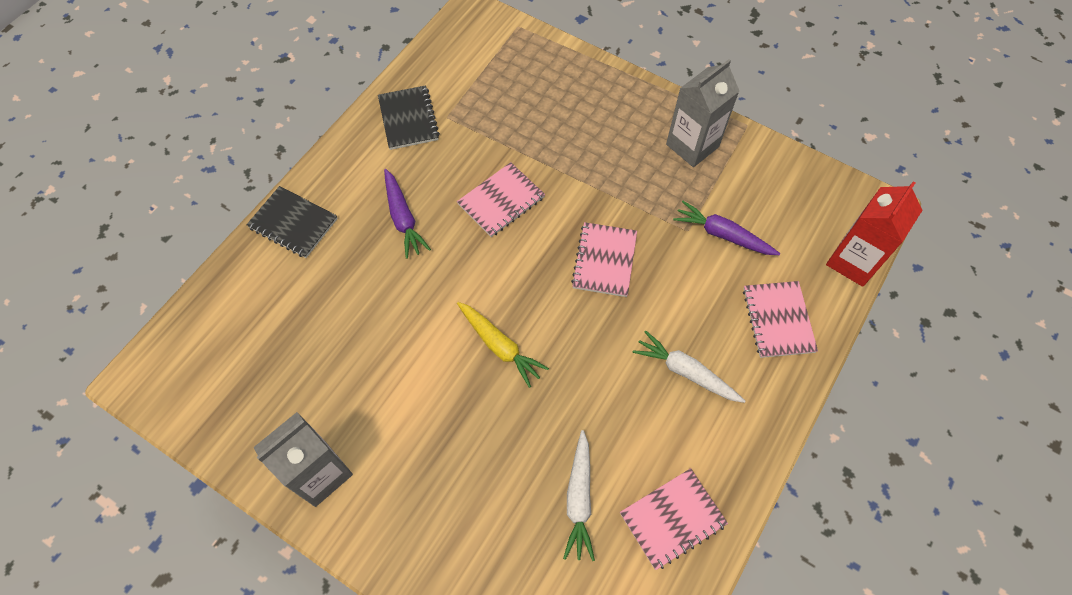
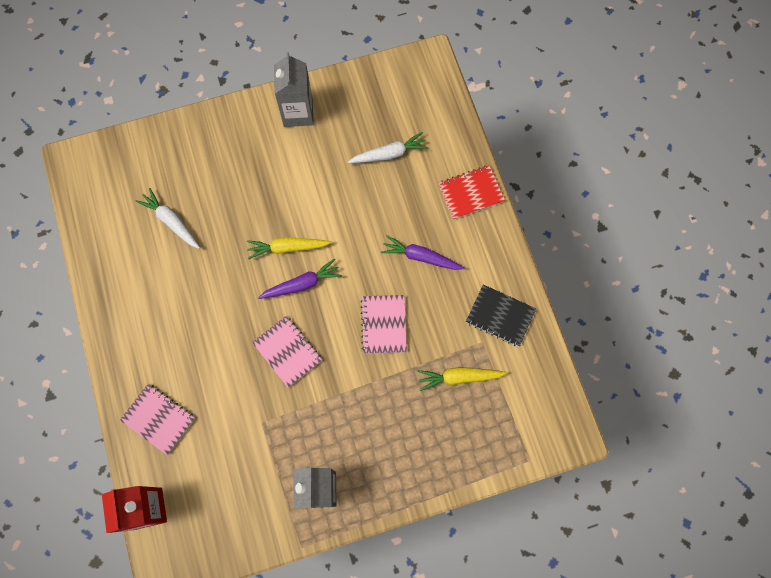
camera: 130 degrees right, 10 degrees up
(293, 223) = (470, 193): black notebook -> red notebook
(495, 112) = (459, 377): none -> yellow carrot
(672, 519) = (119, 257): pink notebook -> none
(686, 372) = (180, 335): white carrot -> white carrot (389, 154)
(723, 235) = (239, 442): purple carrot -> purple carrot (302, 284)

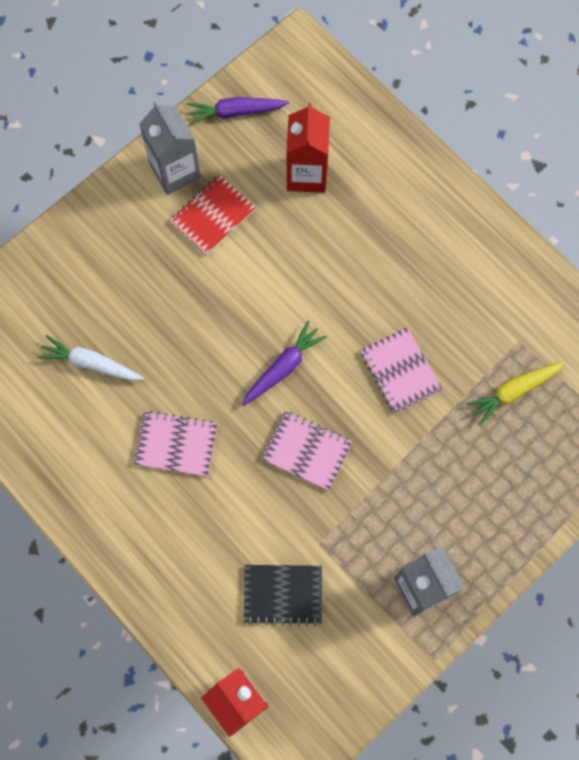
camera: 25 degrees left, 0 degrees up
(158, 419) = (197, 596): pink notebook -> pink notebook (176, 444)
(288, 248) = (245, 333): yellow carrot -> none
(389, 154) = (307, 174): white carrot -> red carton
(421, 257) = (403, 276): purple carrot -> purple carrot (235, 112)
(470, 193) = (422, 179): red notebook -> red notebook (212, 216)
(500, 316) = (524, 303): black notebook -> black notebook (283, 594)

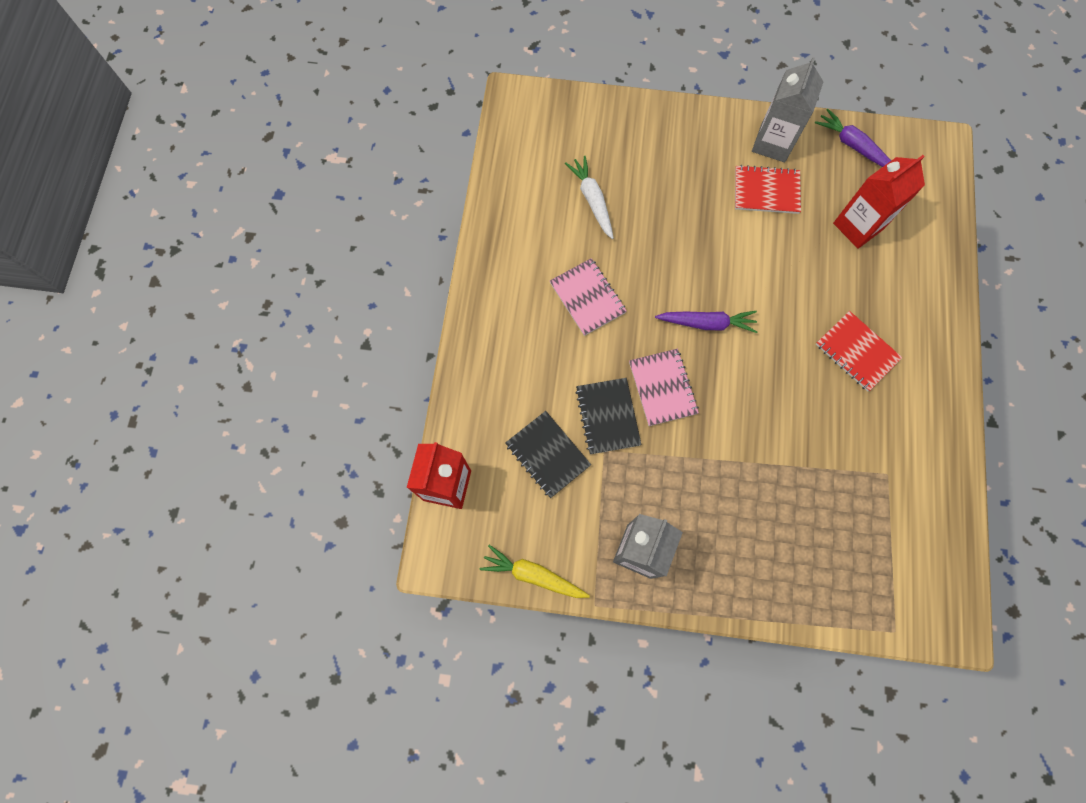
camera: 50 degrees right, 0 degrees up
(292, 517) = (607, 416): none -> black notebook
(400, 371) = (781, 405): pink notebook -> none
(407, 273) = (856, 352): none -> red notebook
(514, 391) = (846, 501): yellow carrot -> yellow carrot (533, 575)

